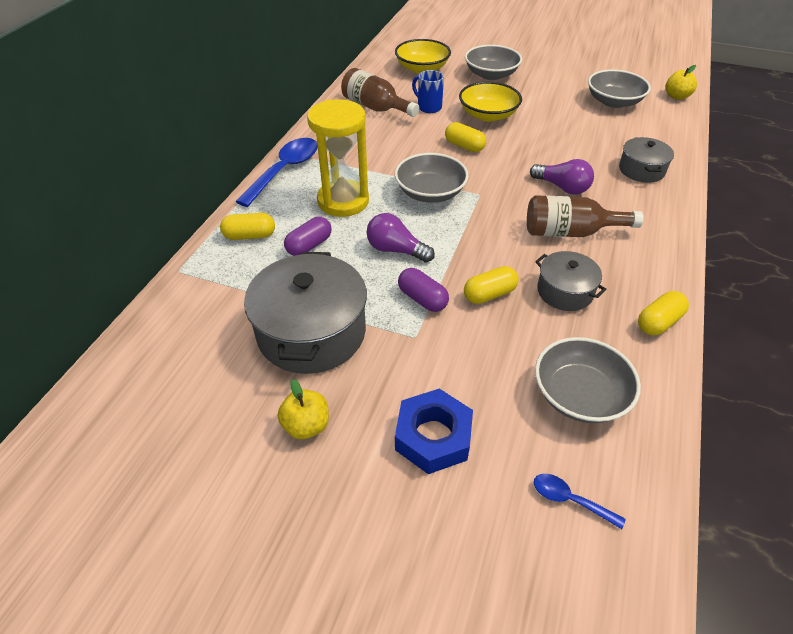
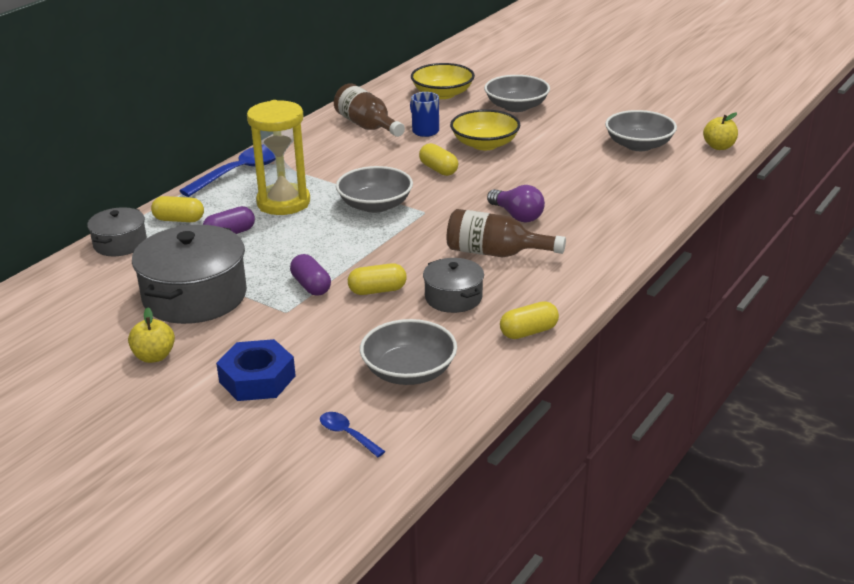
camera: 15 degrees right, 15 degrees down
(396, 250) = (310, 247): purple light bulb -> none
(641, 170) = (617, 210): grey pot -> grey pot (120, 243)

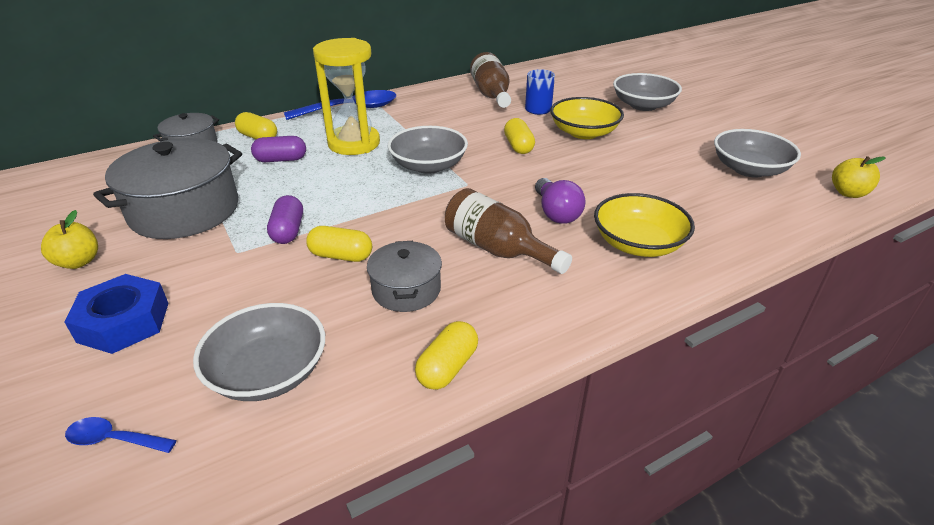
camera: 25 degrees right, 5 degrees up
(347, 434) = (114, 440): blue spoon -> blue spoon turned 60 degrees counterclockwise
(442, 94) = (582, 81): yellow bowl -> yellow bowl (638, 244)
(529, 332) = (447, 367): yellow capsule -> yellow capsule turned 60 degrees counterclockwise

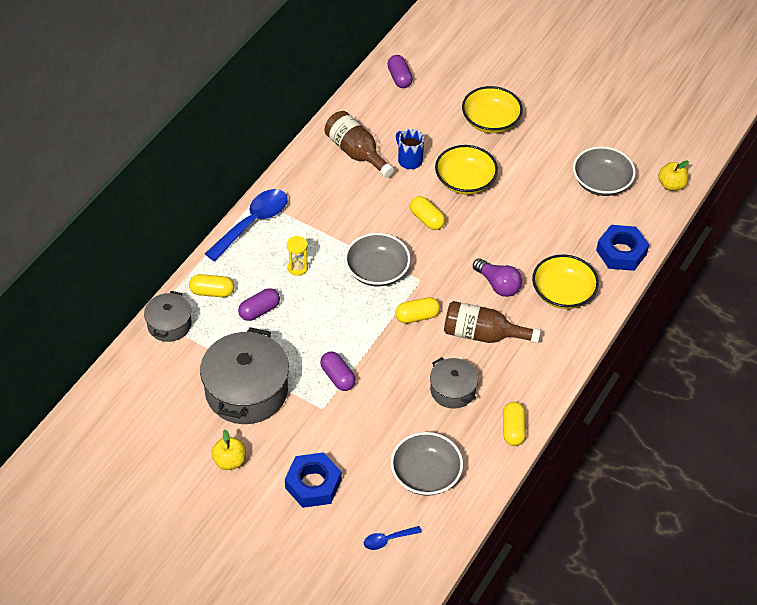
camera: 30 degrees left, 15 degrees up
(341, 256) = (391, 382): yellow capsule -> yellow capsule (417, 316)
(354, 143) = (297, 268): yellow hourglass -> yellow hourglass, size x0.45
(573, 68) = (399, 78): none -> purple capsule
(643, 105) = (490, 121): grey bowl -> yellow bowl
(746, 230) = (621, 252): none -> blue nut

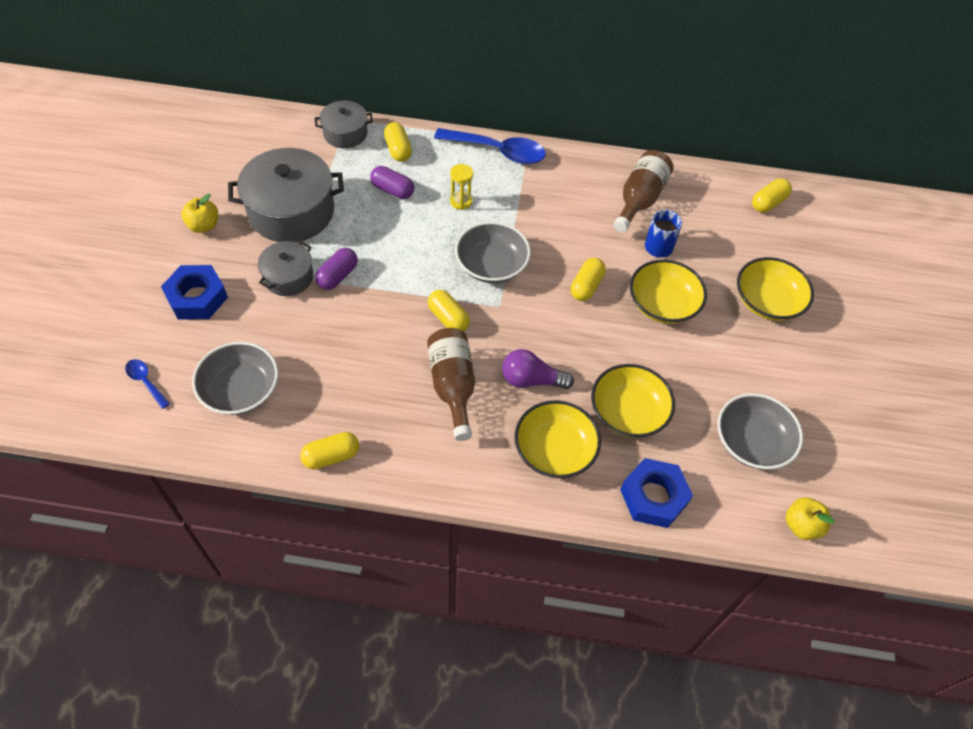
camera: 65 degrees right, 5 degrees up
(399, 78) = (768, 203): purple capsule -> yellow capsule
(452, 390) = (362, 381): grey pot -> grey pot (288, 277)
(498, 285) = (531, 380): purple light bulb -> purple light bulb turned 75 degrees clockwise
(549, 239) = (628, 412): none -> yellow bowl

